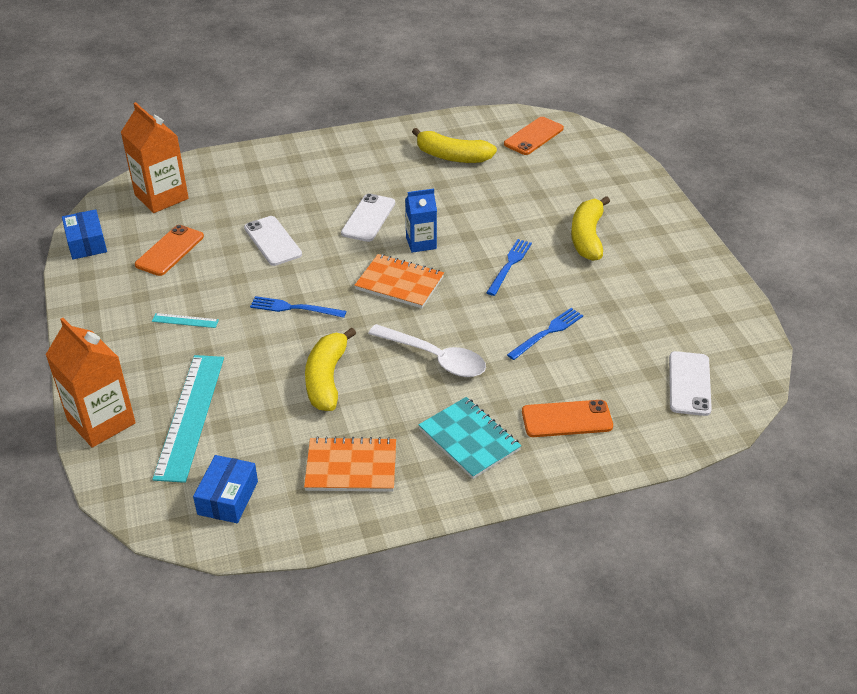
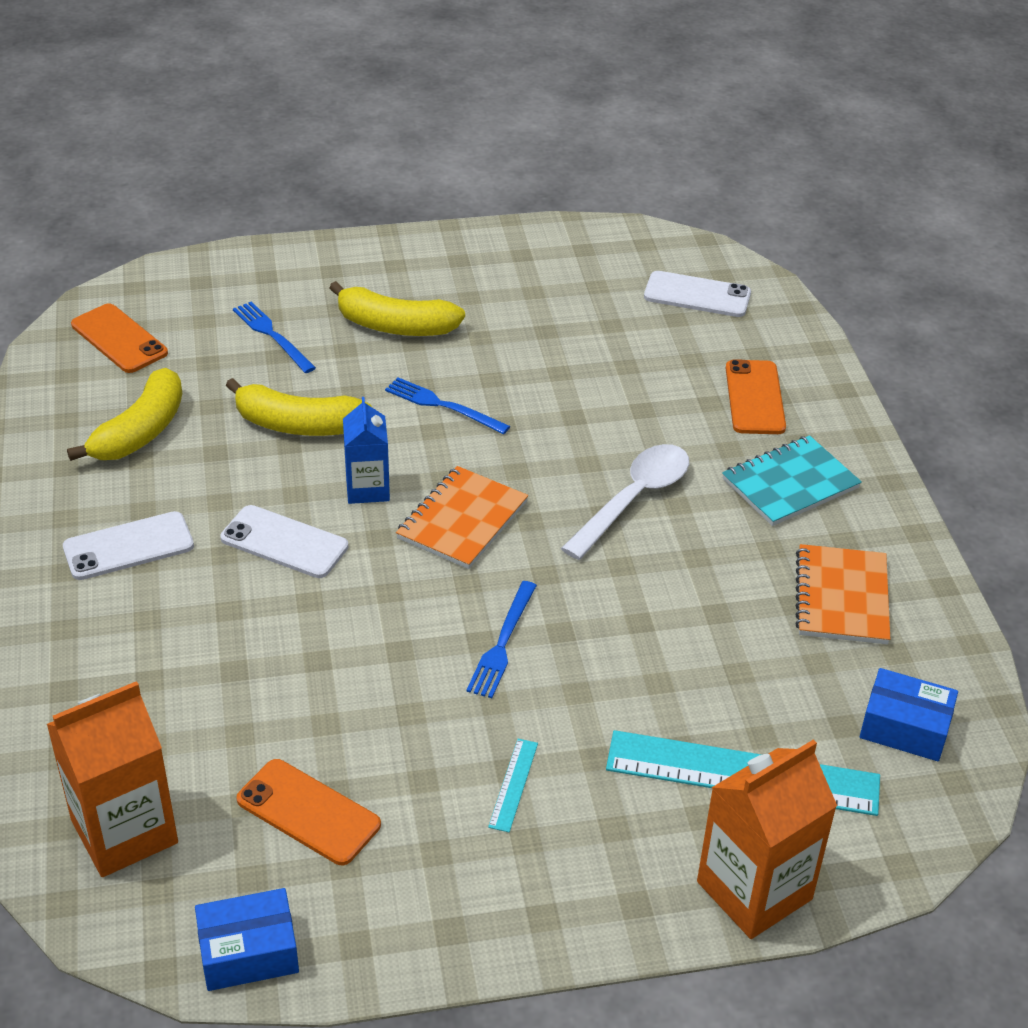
camera: 85 degrees left, 0 degrees up
(273, 241) = (316, 665): white phone -> white phone (128, 546)
(326, 379) = (669, 613): yellow banana -> yellow banana (298, 425)
(547, 333) = (593, 391): blue fork -> blue fork (272, 335)

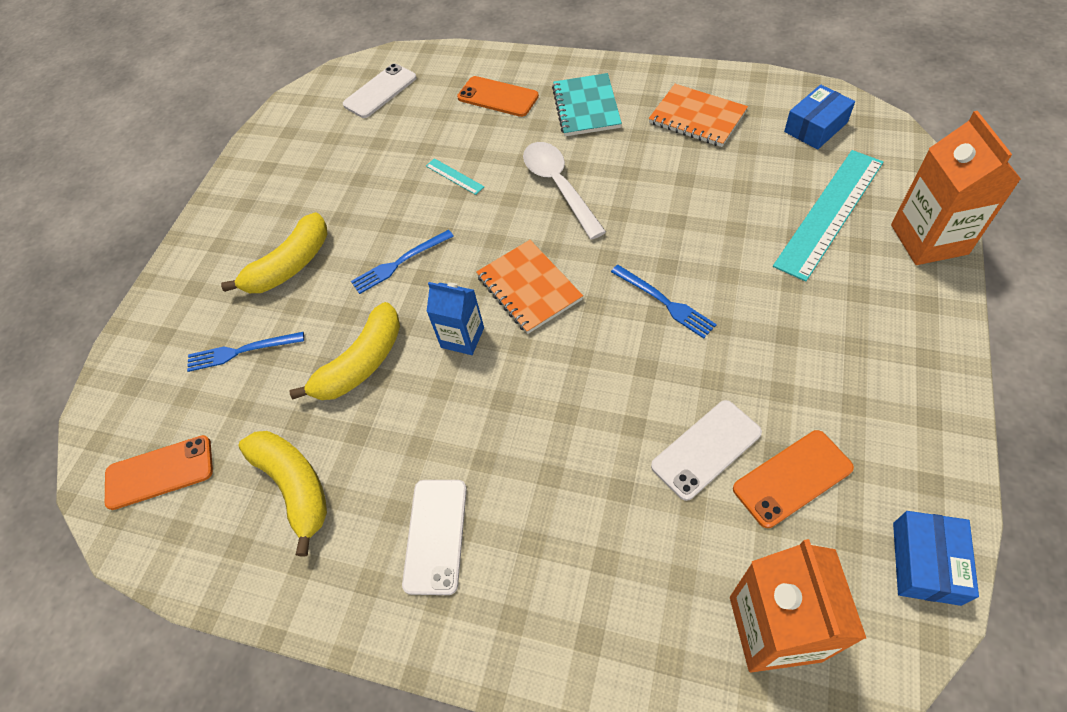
camera: 55 degrees left, 15 degrees up
(284, 542) = (492, 412): white phone -> white phone (706, 449)
(513, 784) = (803, 338): turquoise ruler -> turquoise ruler (454, 176)

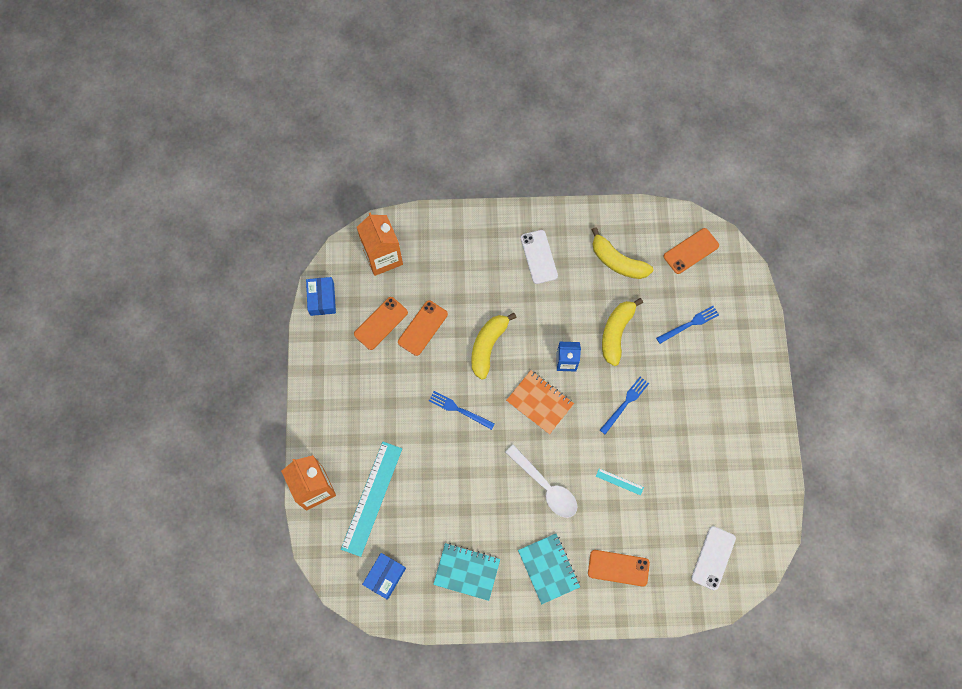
camera: 155 degrees right, 15 degrees up
(290, 266) = (693, 386): yellow banana -> yellow banana (488, 346)
(697, 118) = (467, 571): orange notebook -> turquoise notebook
(706, 449) = (423, 328): white phone -> orange phone

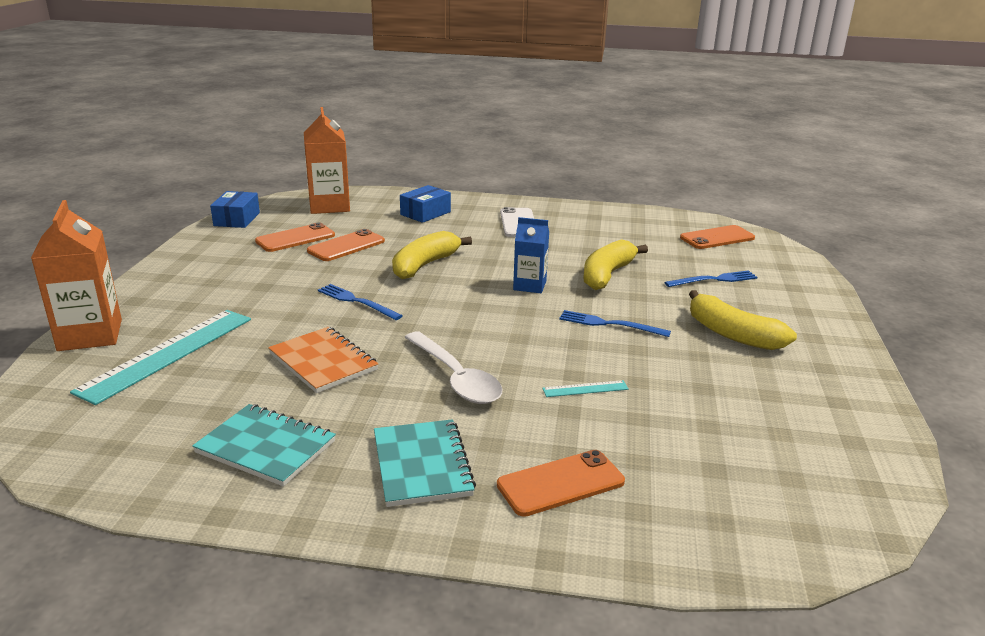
camera: 10 degrees right, 45 degrees down
(385, 576) = (115, 432): blue box -> blue box (425, 213)
(540, 402) = (478, 309): orange notebook -> orange notebook (323, 362)
(617, 261) = (618, 234): yellow banana -> yellow banana (732, 334)
(618, 568) = (561, 483): orange phone -> orange phone turned 45 degrees counterclockwise
(619, 481) = (585, 389): turquoise ruler -> turquoise ruler turned 45 degrees counterclockwise
(625, 403) = (609, 324): blue fork -> blue fork turned 120 degrees counterclockwise
(713, 558) = (760, 497): white phone -> none

